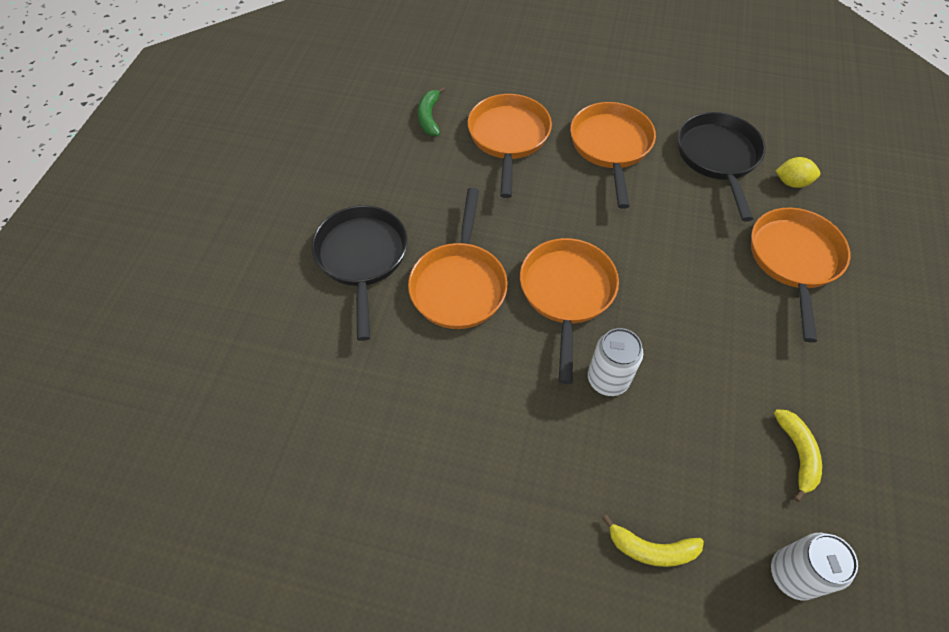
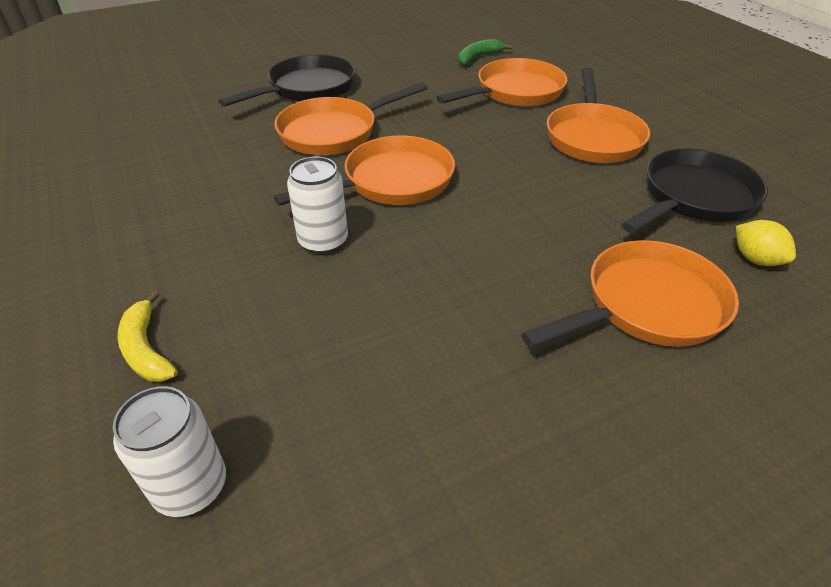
camera: 50 degrees right, 15 degrees down
(611, 147) = (593, 137): orange pan -> orange pan turned 135 degrees clockwise
(797, 454) = (370, 420): yellow banana -> none

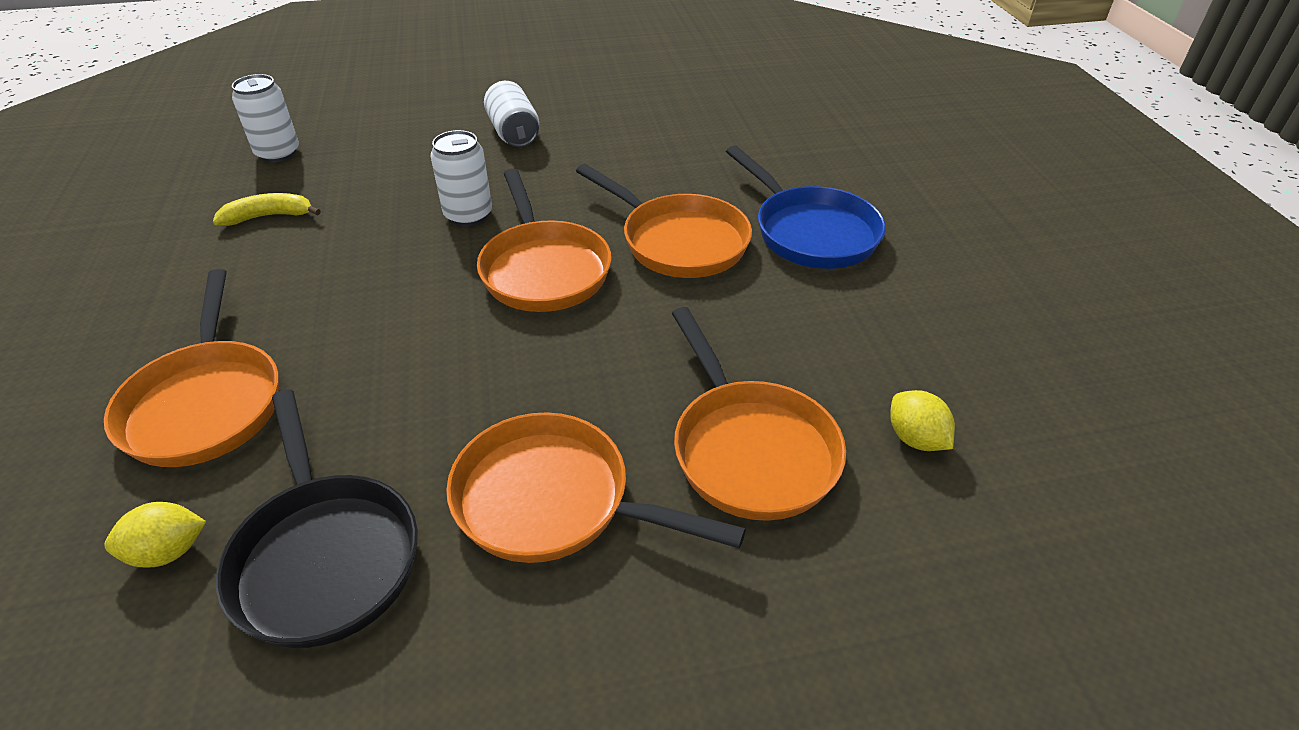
camera: 105 degrees right, 0 degrees up
(142, 254) = (514, 133): none -> white can
(146, 349) = (403, 138): yellow banana -> yellow banana (269, 216)
(307, 89) = (810, 232): black pan -> blue pan
(334, 132) = (678, 241): orange pan -> orange pan turned 150 degrees clockwise
(478, 58) = (915, 439): green banana -> yellow lemon

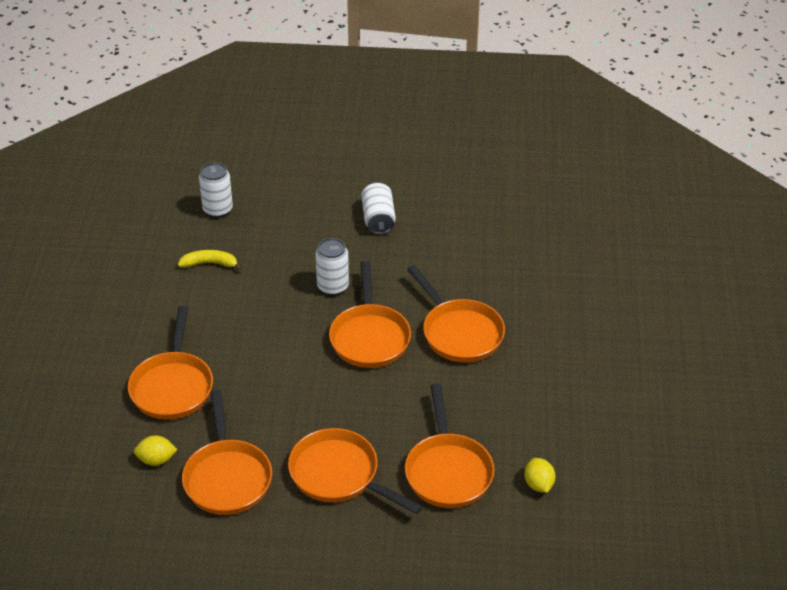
camera: 15 degrees right, 0 degrees up
(325, 556) = (227, 477): black pan -> orange pan
(810, 232) = (547, 342): blue pan -> none

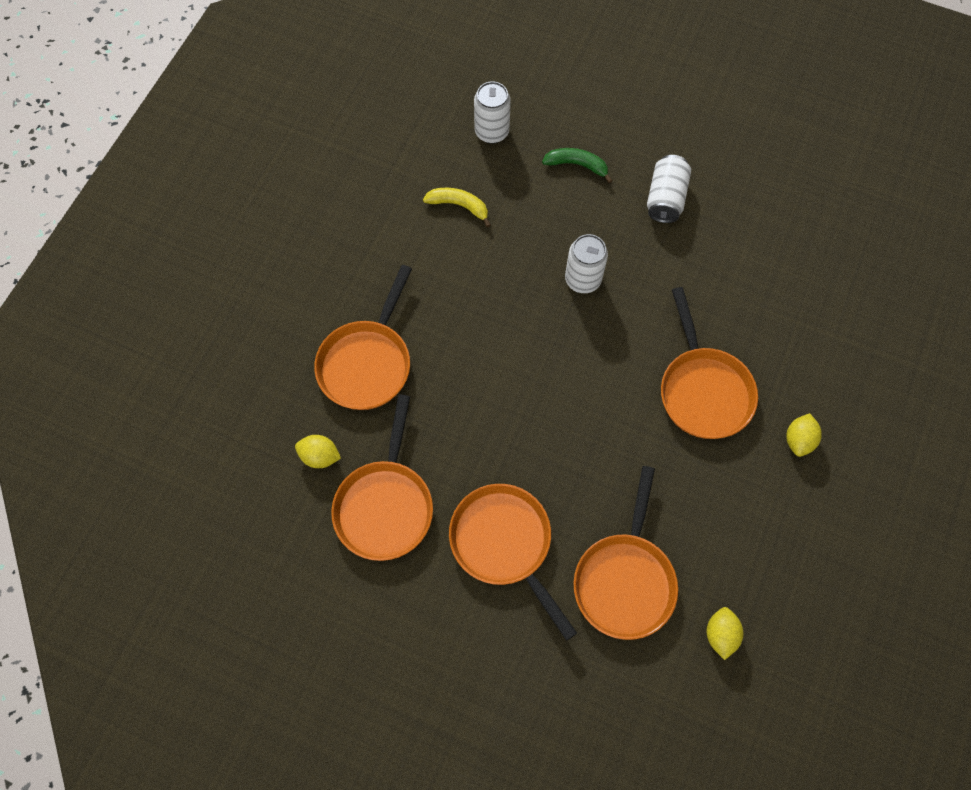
camera: 20 degrees right, 25 degrees up
(297, 214) = (577, 165): none -> green banana
(369, 337) = (600, 364): orange pan -> none
(547, 344) = (798, 440): none -> yellow lemon

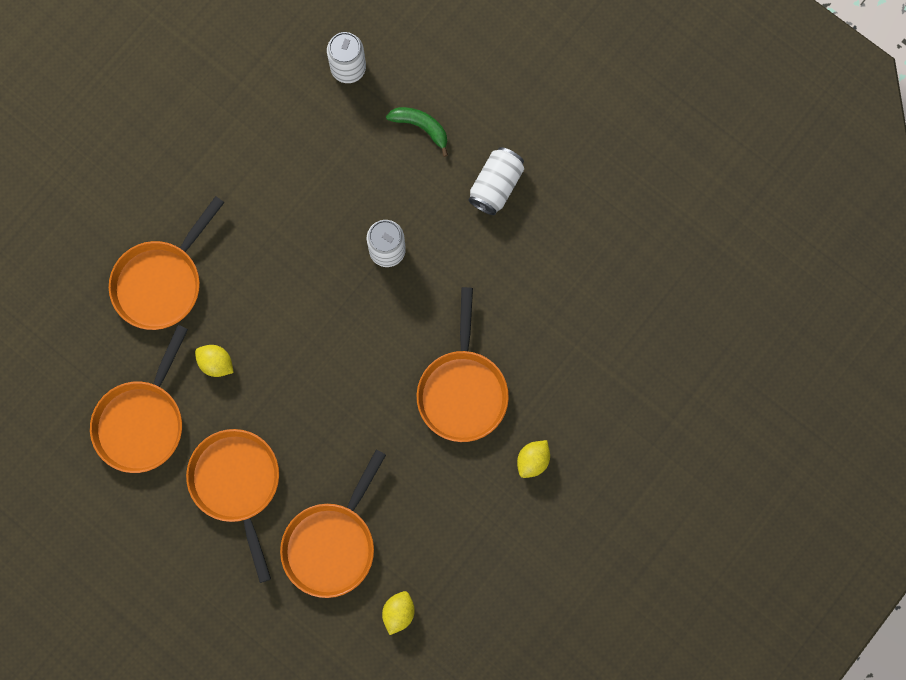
camera: 15 degrees right, 10 degrees up
(320, 456) = (96, 360): yellow lemon -> yellow lemon (216, 363)
(459, 206) = (292, 142): yellow banana -> none

